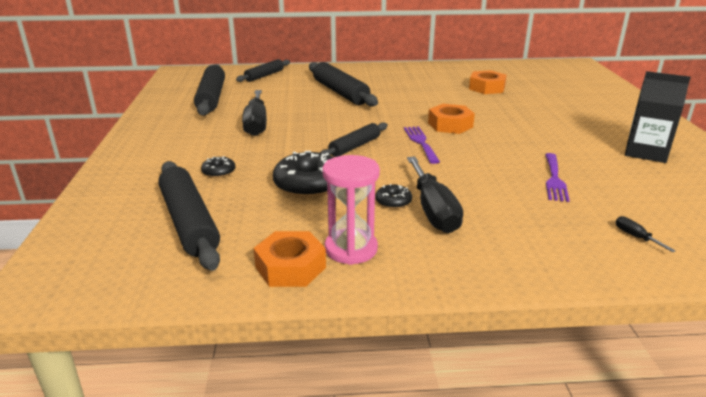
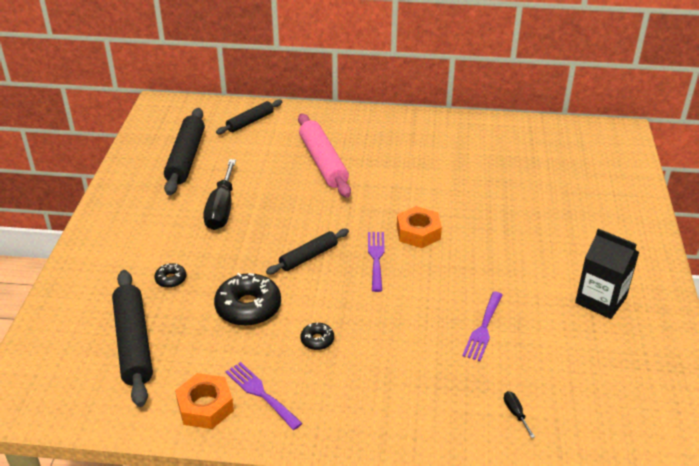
camera: 10 degrees right, 10 degrees up
(340, 92) = (323, 162): black rolling pin -> pink rolling pin
(351, 249) = (260, 393): pink hourglass -> purple fork
(433, 210) = (349, 356): black screwdriver -> none
(487, 88) = (488, 170): orange nut -> none

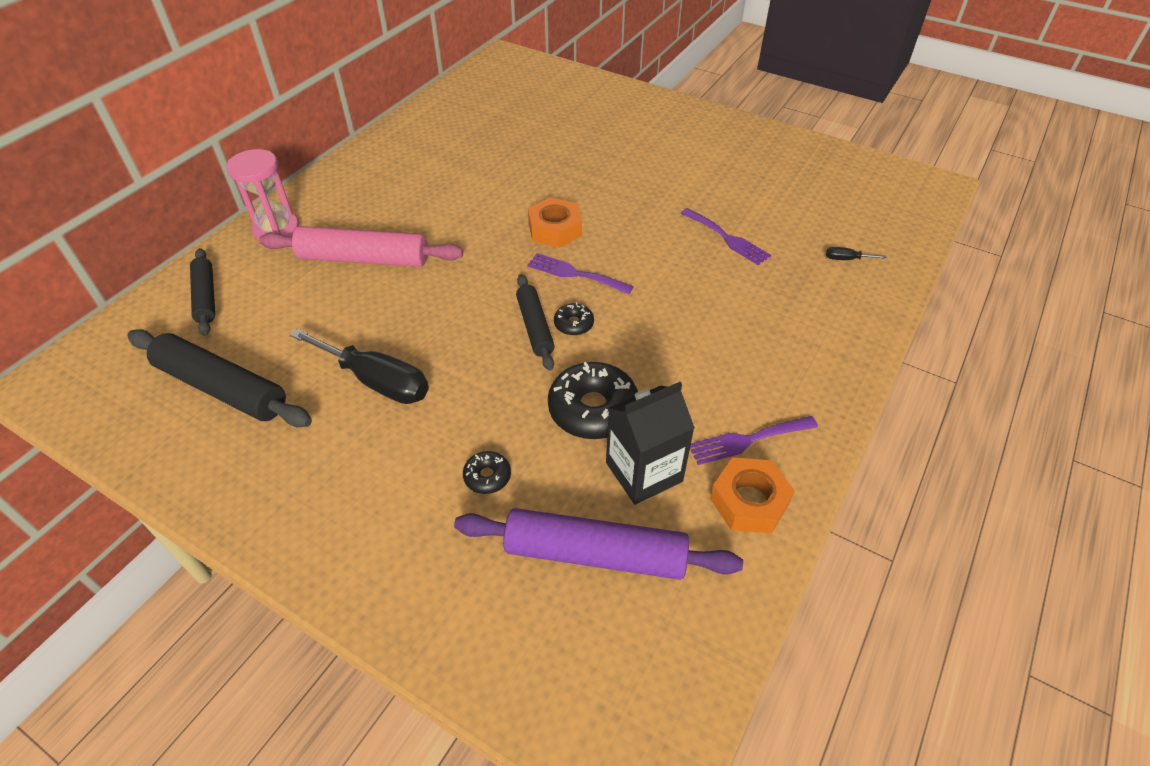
camera: 65 degrees left, 10 degrees up
(133, 343) = (595, 554): black rolling pin -> purple rolling pin
(317, 340) = (683, 364): black donut -> black donut (573, 324)
(324, 120) = (276, 230): none -> pink hourglass
(600, 300) = (726, 158): black carton -> black carton (644, 472)

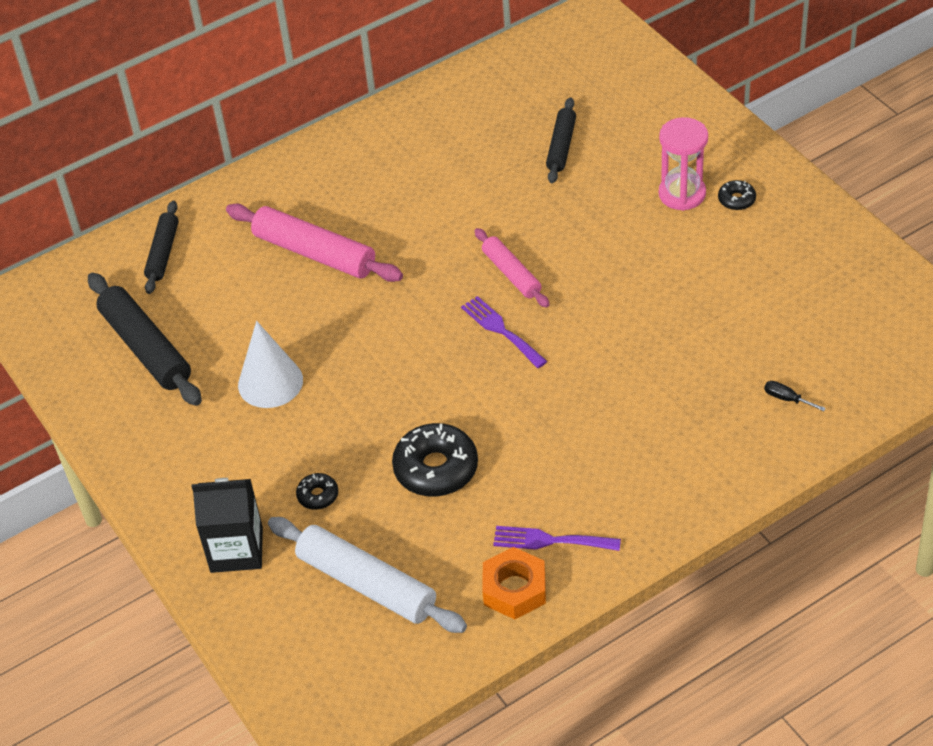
camera: 30 degrees right, 0 degrees up
(276, 230) = (250, 196): pink hourglass -> pink hourglass (682, 194)
(376, 381) = (270, 382): black screwdriver -> white cone
(535, 327) = (431, 374): black rolling pin -> black rolling pin (561, 146)
(555, 229) = (511, 274): orange nut -> pink rolling pin
(573, 324) = (468, 382): black donut -> black donut (736, 200)
(595, 554) = (366, 584): purple rolling pin -> white rolling pin
(644, 472) = (444, 536): black carton -> black carton (236, 550)
(727, 238) = (680, 337): purple fork -> none

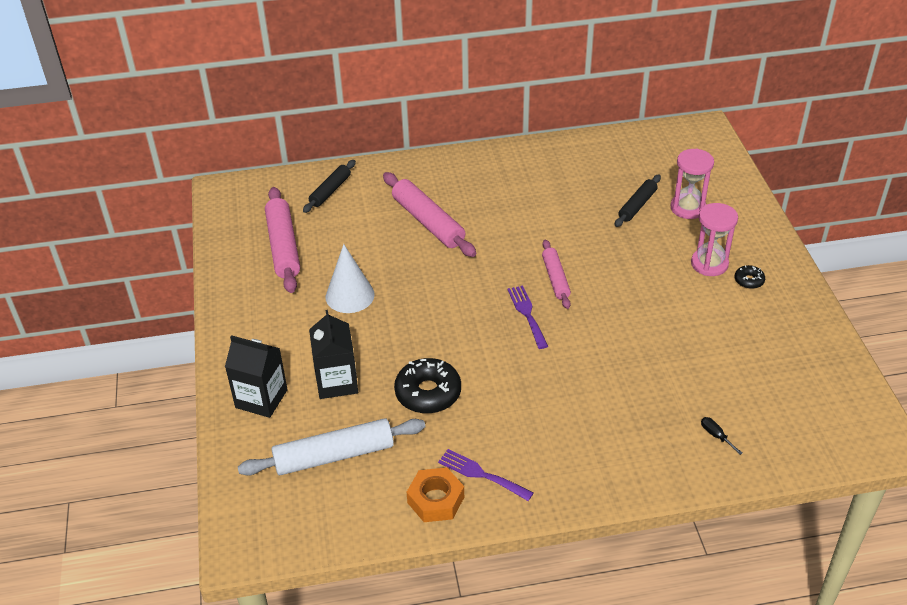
camera: 20 degrees right, 5 degrees down
(146, 348) = (283, 246): black rolling pin -> pink rolling pin
(318, 495) = (337, 382): black donut -> black carton
(366, 584) = (334, 455): white rolling pin -> white rolling pin turned 75 degrees counterclockwise
(623, 130) = (688, 208): none -> pink hourglass

